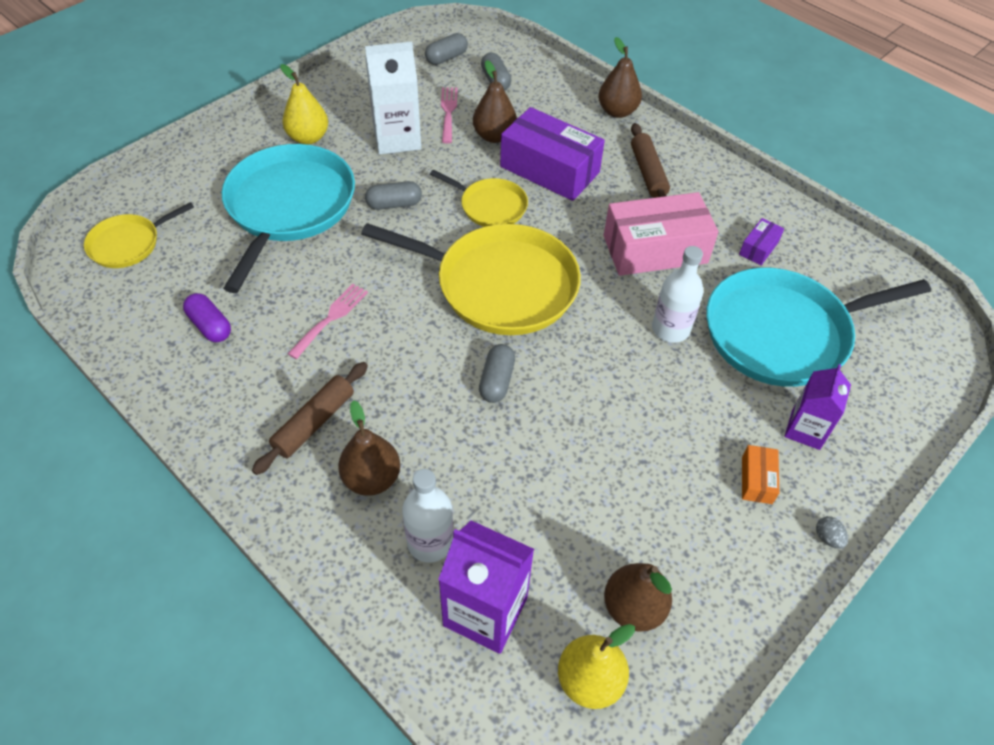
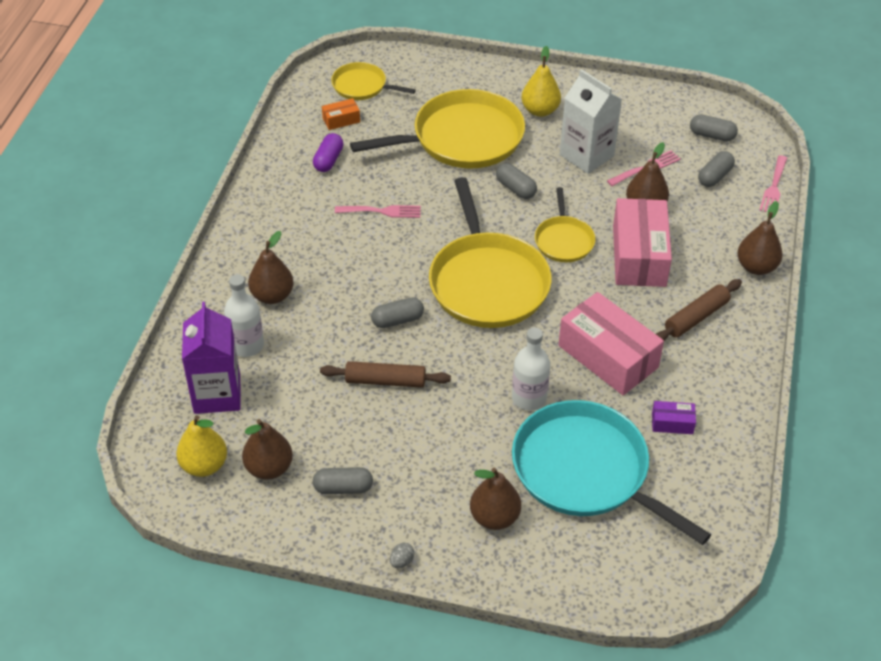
camera: 60 degrees right, 5 degrees down
(288, 207) = (462, 138): turquoise pan -> yellow pan
(314, 423) = (293, 247): brown rolling pin -> brown rolling pin (385, 381)
(537, 57) = (774, 187): none -> pink fork
(549, 169) = (639, 256): purple box -> pink box
(701, 545) = (343, 488): none -> grey capsule
(757, 480) = (423, 501): orange box -> orange box (341, 120)
(805, 429) = (494, 517): purple carton -> brown pear

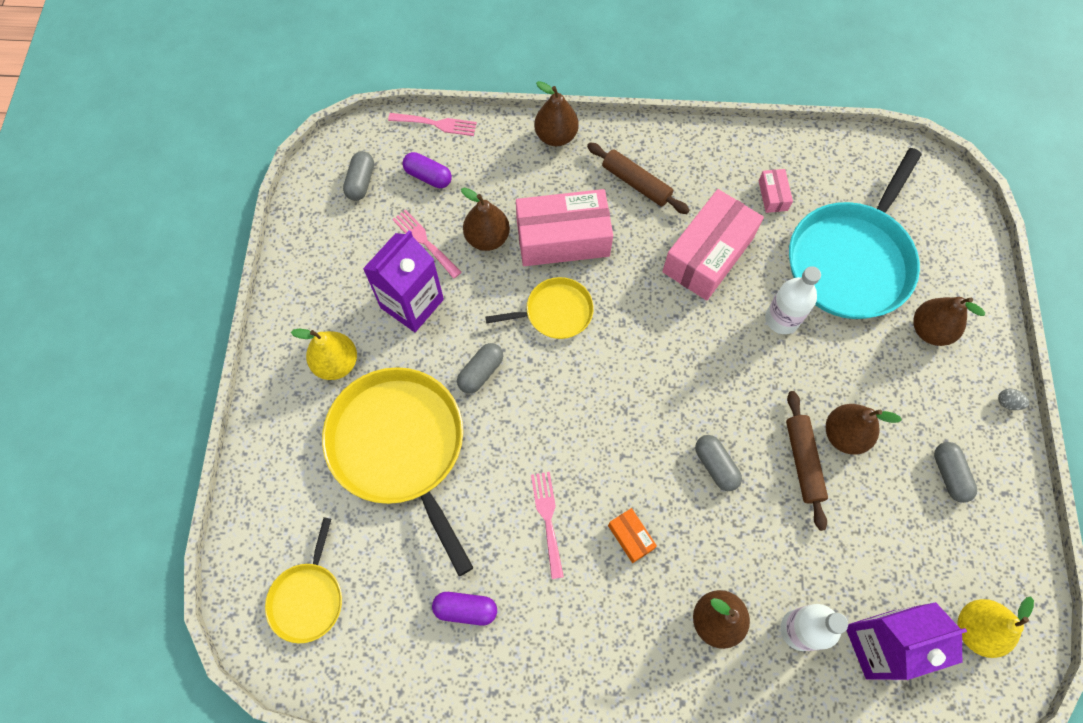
camera: 100 degrees left, 20 degrees up
(269, 468) = (953, 557): brown pear -> brown pear (844, 435)
(341, 120) = (383, 611): orange box -> orange box (630, 537)
(487, 282) = (635, 381): yellow pan -> none
(586, 155) = (412, 303): white carton -> purple carton
(672, 423) = (773, 195): purple box -> pink box
(715, 176) = (428, 176): grey capsule -> purple capsule

